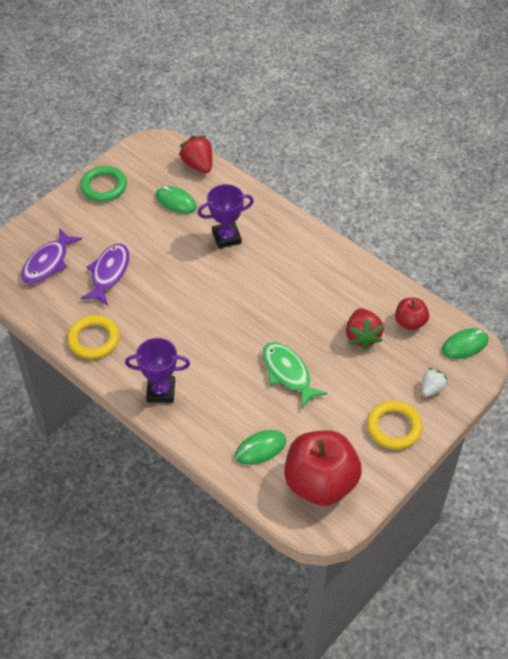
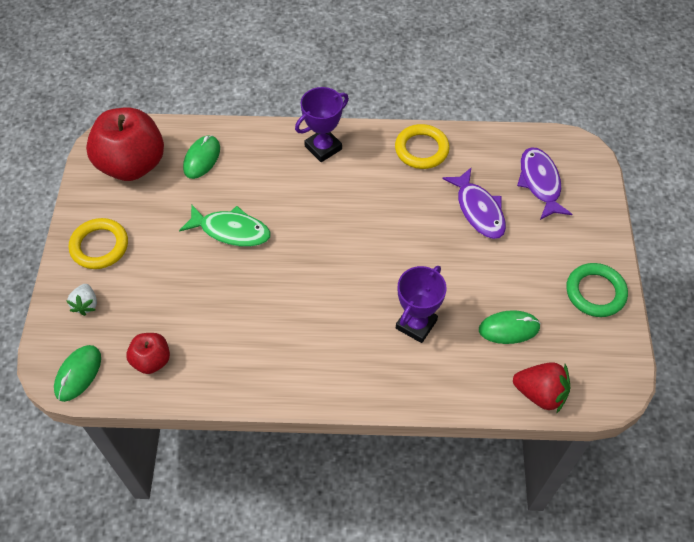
camera: 140 degrees right, 5 degrees up
(362, 336) = (190, 312): red strawberry -> none

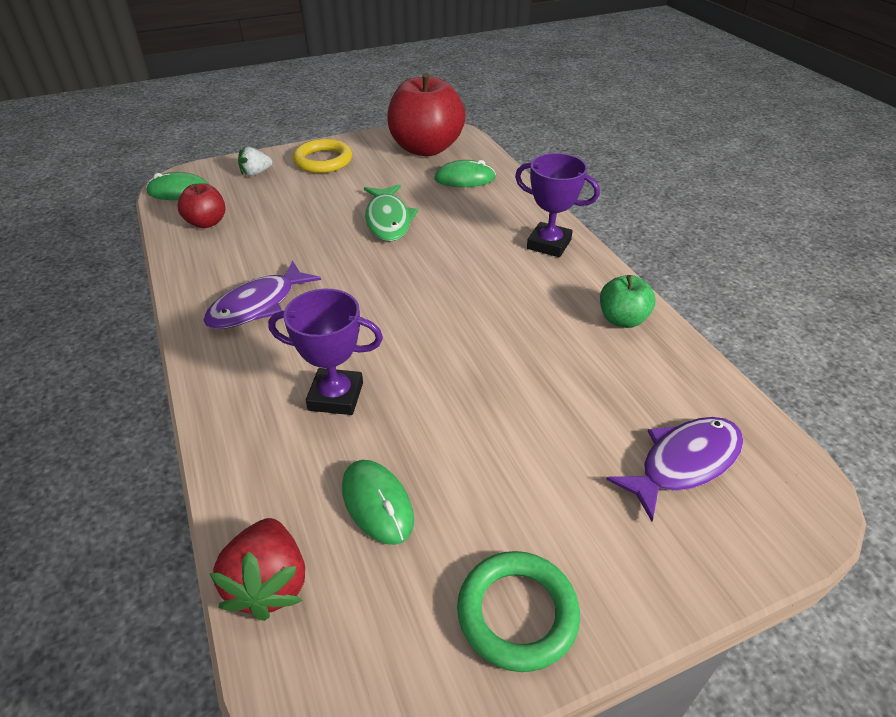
camera: 65 degrees right, 15 degrees down
(421, 149) = (622, 319): yellow ring -> green apple
(478, 210) = (570, 405): purple fish -> purple fish (257, 305)

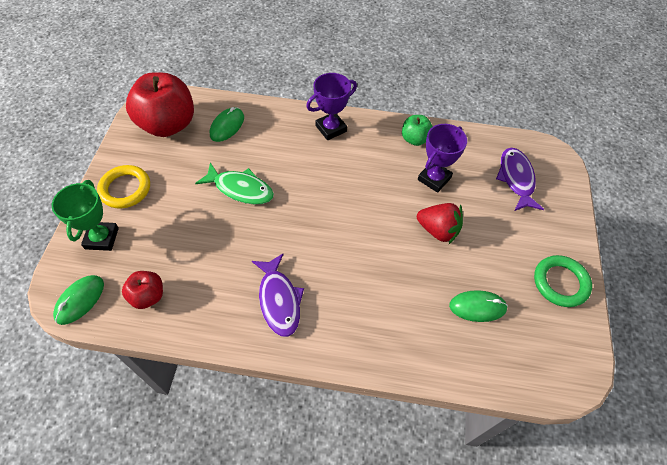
camera: 60 degrees left, 15 degrees up
(255, 173) = (102, 238): white strawberry -> green trophy
(269, 584) = (502, 374): red strawberry -> red strawberry (438, 230)
(336, 396) = (392, 292): purple trophy -> purple trophy (434, 179)

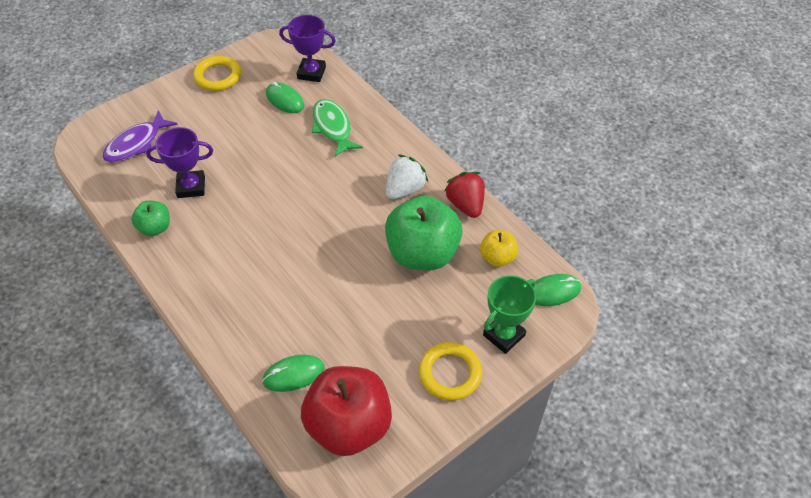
camera: 135 degrees left, 5 degrees down
(148, 296) = (497, 257): red apple -> yellow apple
(213, 255) = (422, 253): none -> green apple
(240, 189) = (348, 294): green fish -> green fish (333, 127)
(279, 300) = (404, 189): purple fish -> white strawberry
(331, 128) = (206, 293): purple trophy -> purple trophy (311, 73)
(438, 230) = (243, 153): red strawberry -> red strawberry (465, 205)
(560, 283) = (218, 76): green ring -> yellow ring

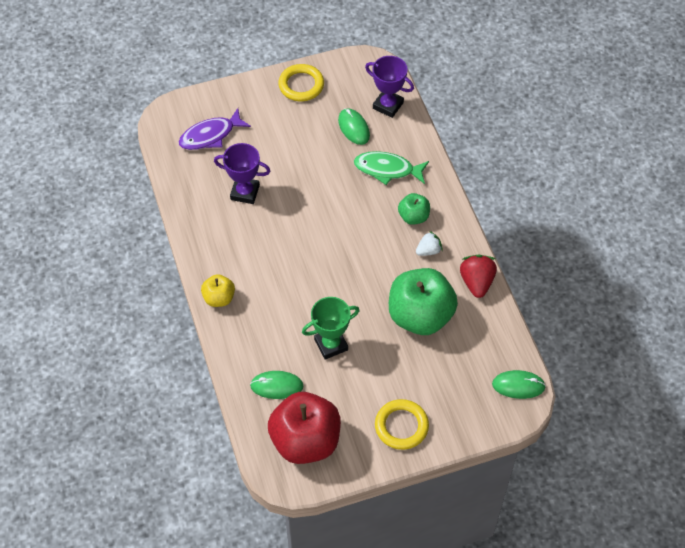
camera: 20 degrees right, 5 degrees up
(155, 228) = (204, 222): green apple -> green apple (413, 217)
(333, 127) = (387, 169): green fish -> green fish turned 75 degrees counterclockwise
(404, 189) = (428, 250): white strawberry -> white strawberry, size x0.64
(497, 257) = (483, 340): yellow apple -> yellow apple (219, 298)
(504, 335) = (459, 409): green trophy -> green trophy (331, 344)

